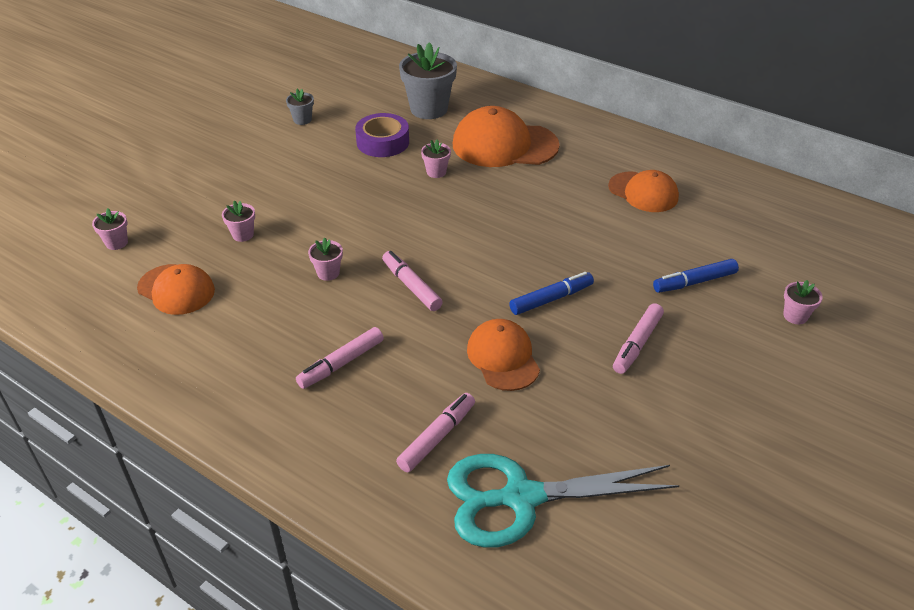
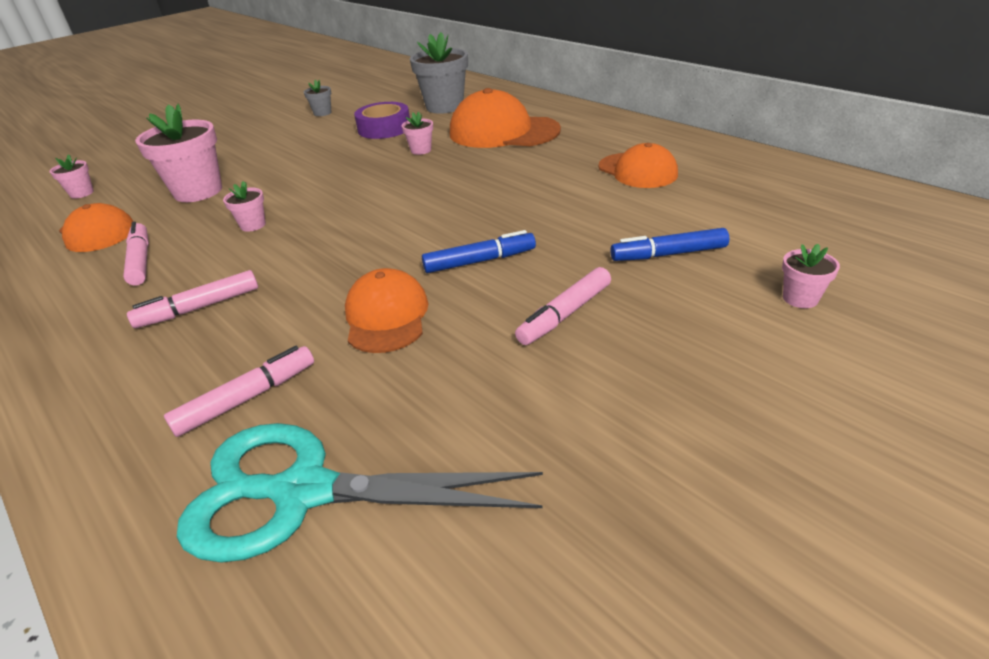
camera: 15 degrees right, 5 degrees down
(243, 235) = (198, 191): pink flower pot -> pink flower pot, size x2.09
(411, 286) = (329, 240): pink marker -> pink marker (141, 260)

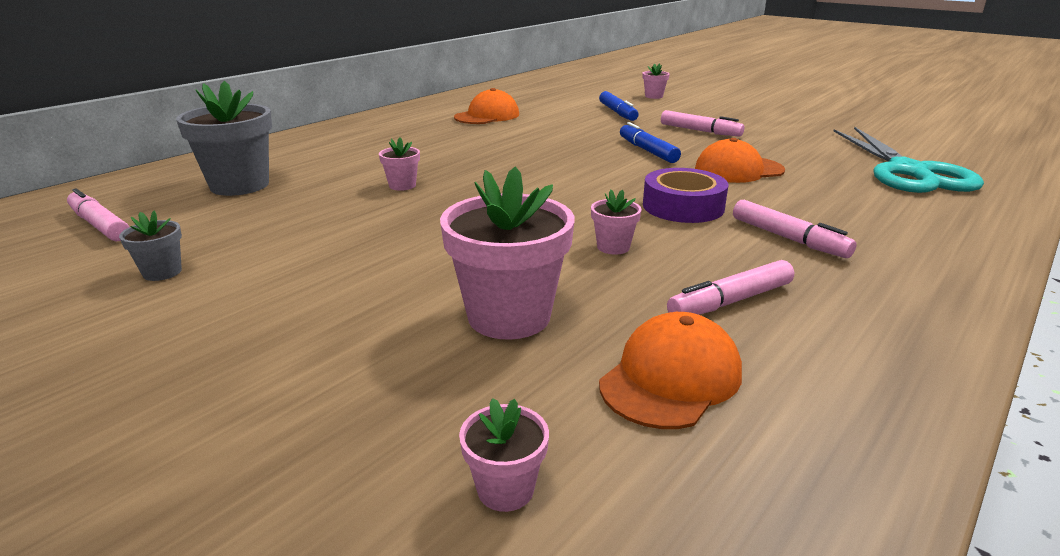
camera: 100 degrees left, 10 degrees down
(247, 398) = (866, 197): pink marker -> pink marker (100, 225)
(384, 128) = (301, 213): purple tape -> purple tape (683, 206)
(503, 132) = (366, 154): orange cap -> none

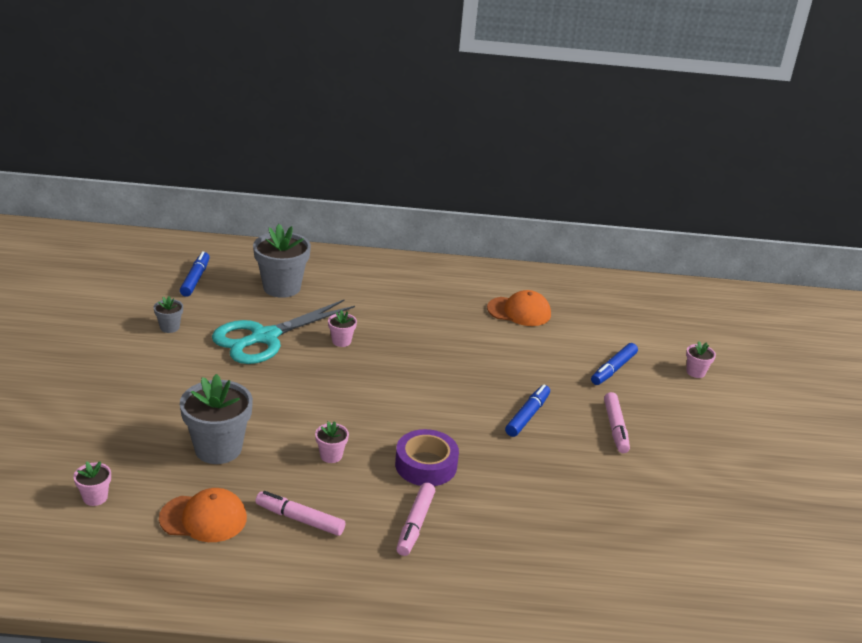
camera: 50 degrees right, 5 degrees up
(100, 225) = (195, 279): pink marker -> blue marker
(509, 316) = (218, 448): pink flower pot -> grey flower pot
(738, 170) = (533, 472): orange cap -> none
(908, 172) = (638, 567): turquoise scissors -> turquoise scissors (264, 337)

